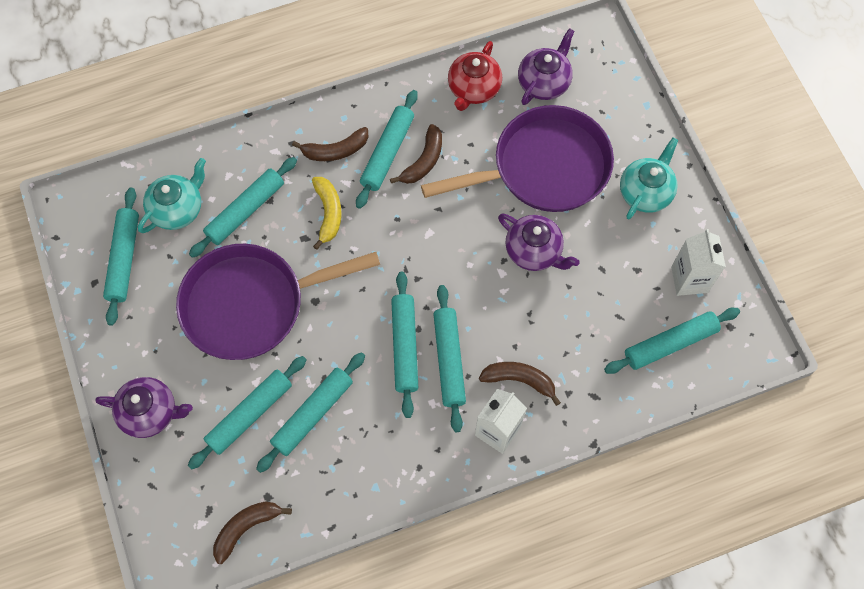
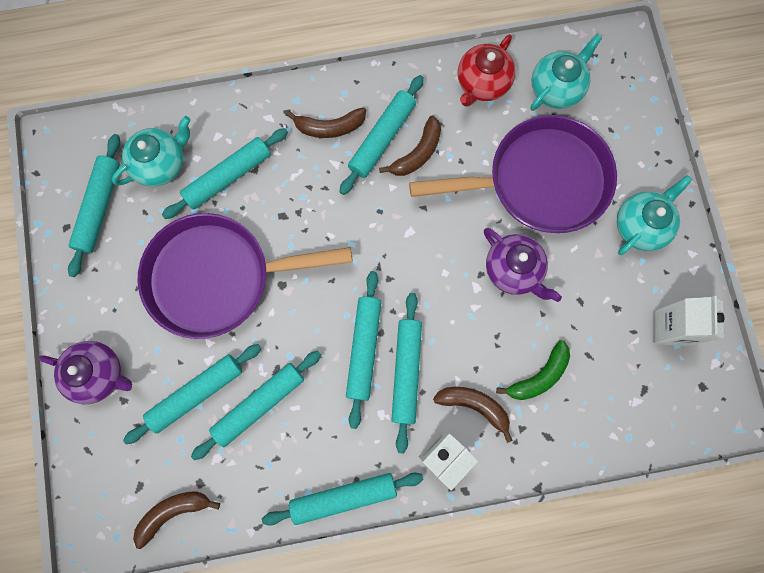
camera: 10 degrees right, 10 degrees up
(328, 213) = (311, 193): yellow banana -> none
(544, 82) = (556, 88): purple teapot -> turquoise teapot
(575, 343) = (538, 376): none -> green banana
(670, 344) = (636, 394): turquoise rolling pin -> turquoise rolling pin (343, 497)

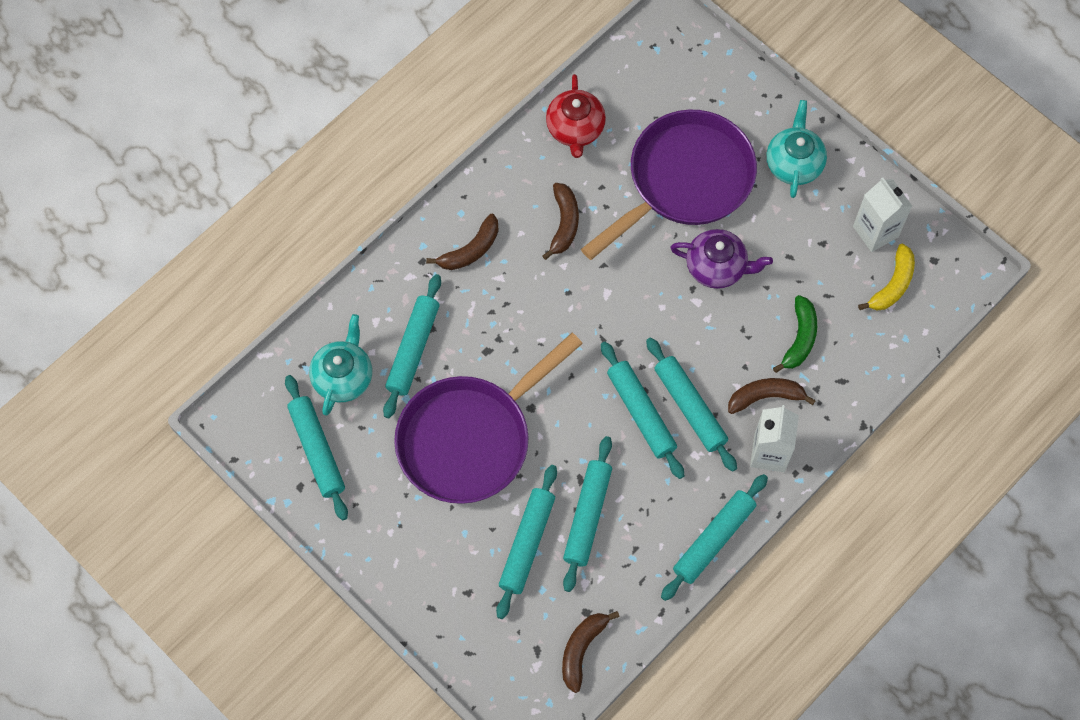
camera: 35 degrees left, 10 degrees down
(99, 374) = (429, 586): purple teapot -> none
(382, 138) = (524, 230): turquoise rolling pin -> none
(556, 88) = (641, 93): turquoise teapot -> none
(651, 384) = (892, 285): none -> yellow banana

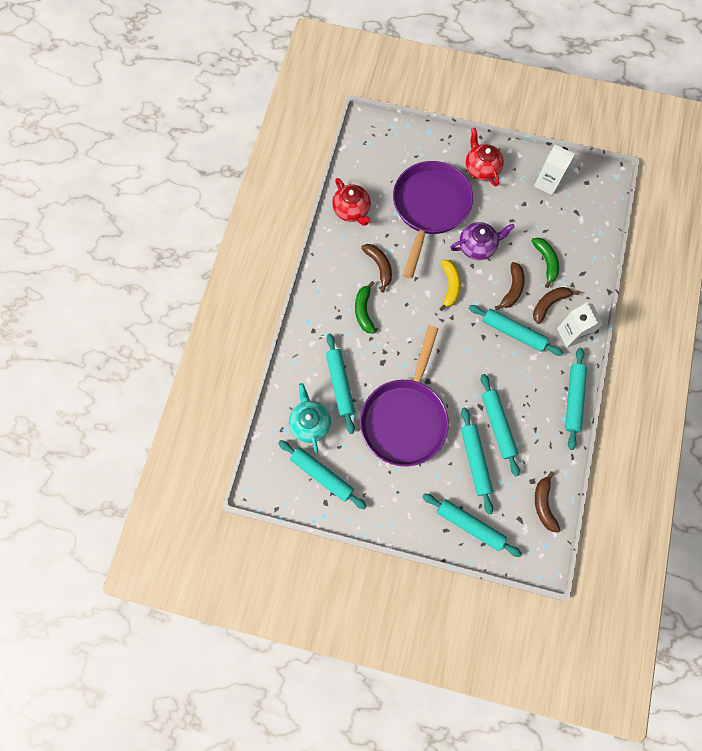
camera: 30 degrees left, 5 degrees up
(470, 250) = (336, 309): brown banana -> brown banana (512, 289)
(505, 271) = (364, 311): none -> green banana
(641, 413) = (489, 350): turquoise rolling pin -> turquoise rolling pin (470, 525)
(794, 163) = (481, 168): turquoise teapot -> red teapot
(892, 285) = (574, 207): yellow banana -> yellow banana (450, 286)

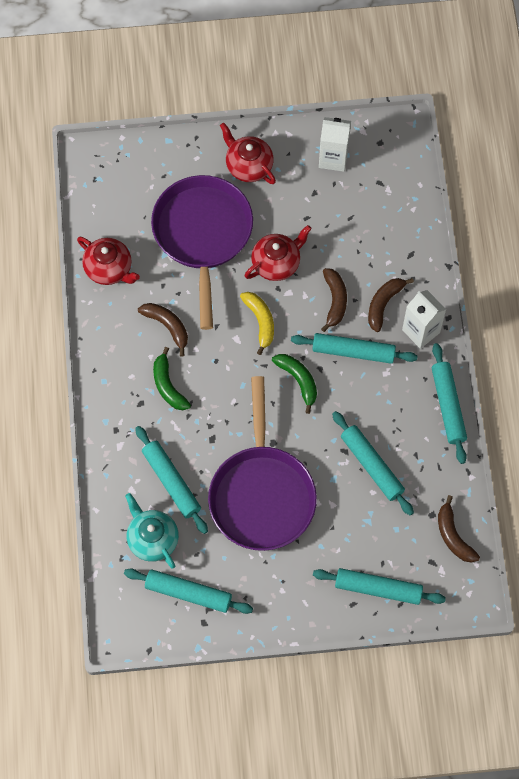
camera: 20 degrees left, 5 degrees down
(475, 461) = (359, 515): turquoise rolling pin -> none
(477, 246) = (276, 263): purple teapot -> red teapot
(546, 262) = (363, 255): green banana -> green banana (298, 380)

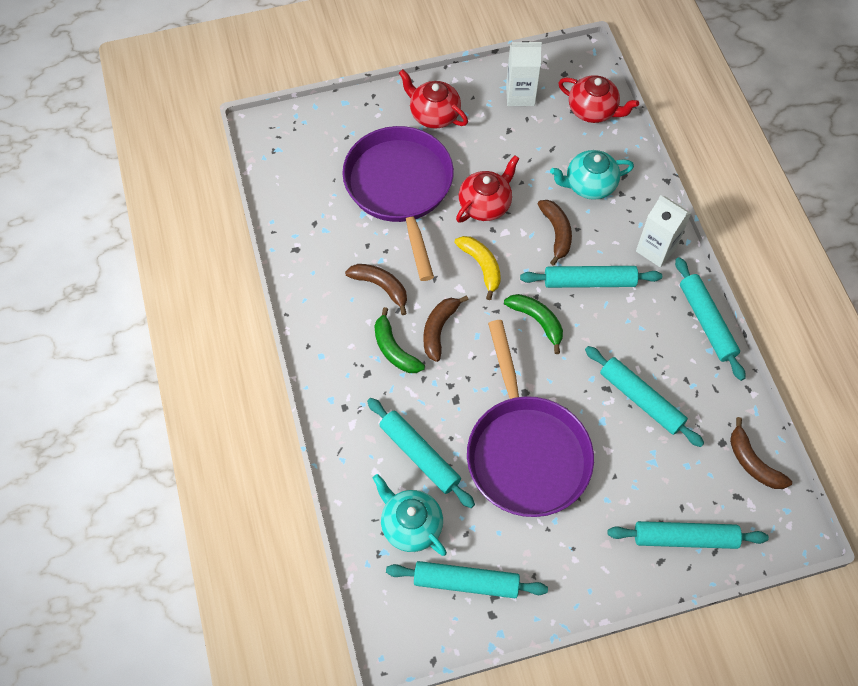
camera: 10 degrees left, 5 degrees down
(109, 269) = (305, 237): red teapot -> red teapot (593, 110)
(376, 259) = (589, 185): none -> turquoise teapot
(383, 304) = (609, 228): brown banana -> brown banana (439, 329)

